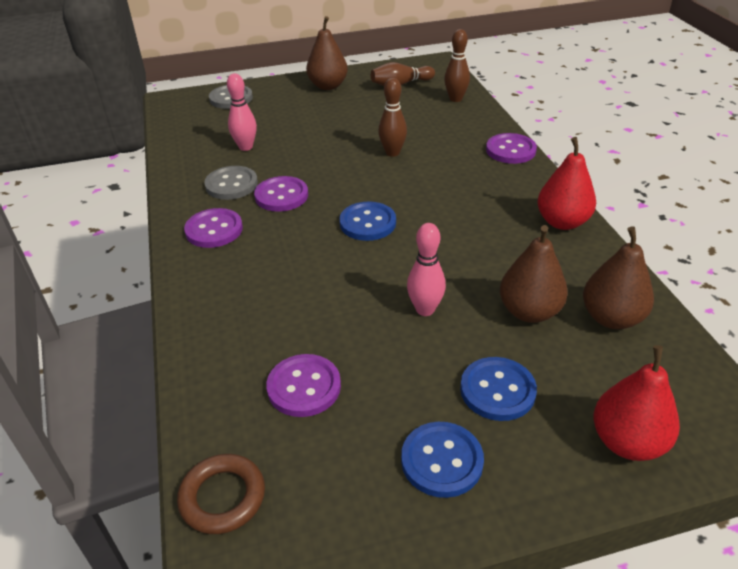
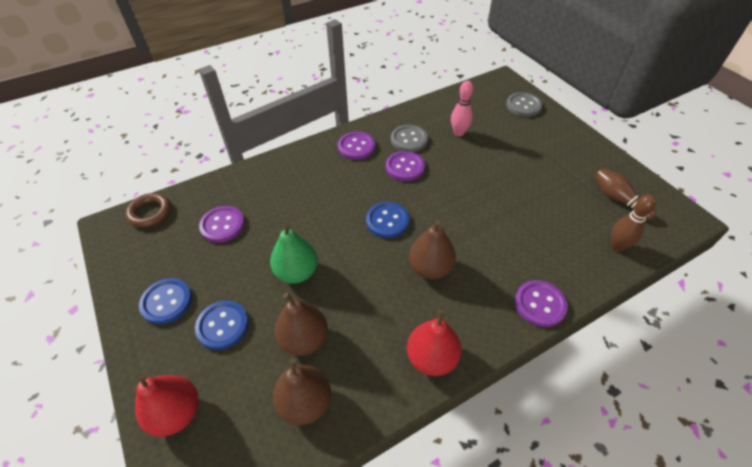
camera: 75 degrees right, 10 degrees up
(328, 86) = (580, 152): brown pear -> brown pear (430, 268)
(392, 153) = (492, 216): brown bowling pin -> none
(425, 309) = (297, 272): pink bowling pin -> green pear

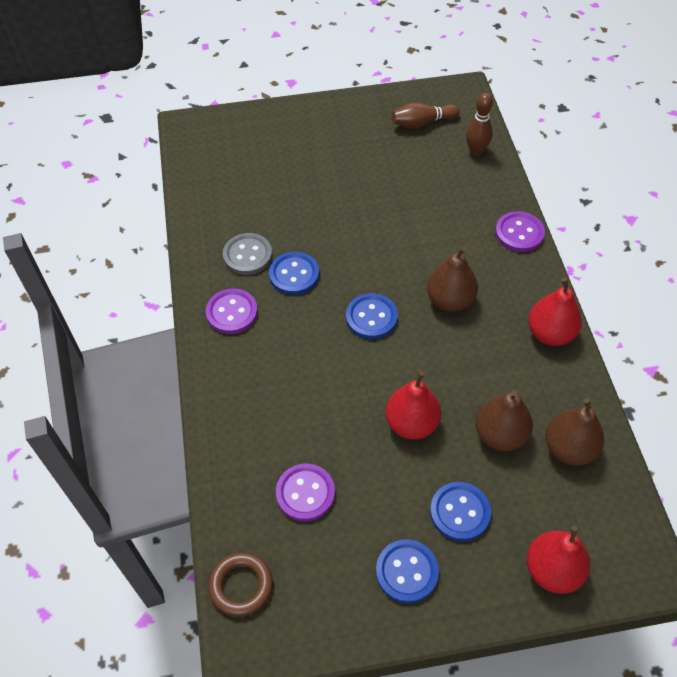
camera: 70 degrees left, 5 degrees up
(297, 272) = (411, 423): green pear -> red pear
(405, 167) = (294, 274): purple button -> blue button
(459, 133) = (261, 204): pink bowling pin -> none
(523, 106) = (247, 129): grey button -> none

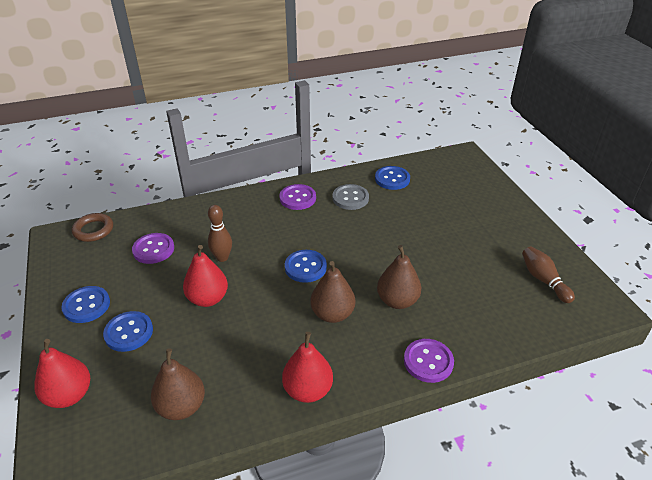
camera: 80 degrees right, 15 degrees down
(294, 274) = (338, 222): blue button -> blue button (392, 179)
(476, 151) = (526, 322): brown bowling pin -> brown bowling pin (222, 257)
(500, 435) = (197, 355): brown pear -> brown pear (397, 301)

